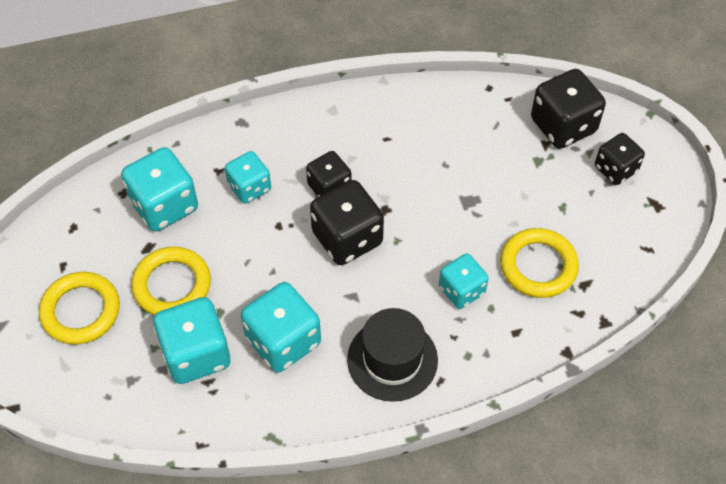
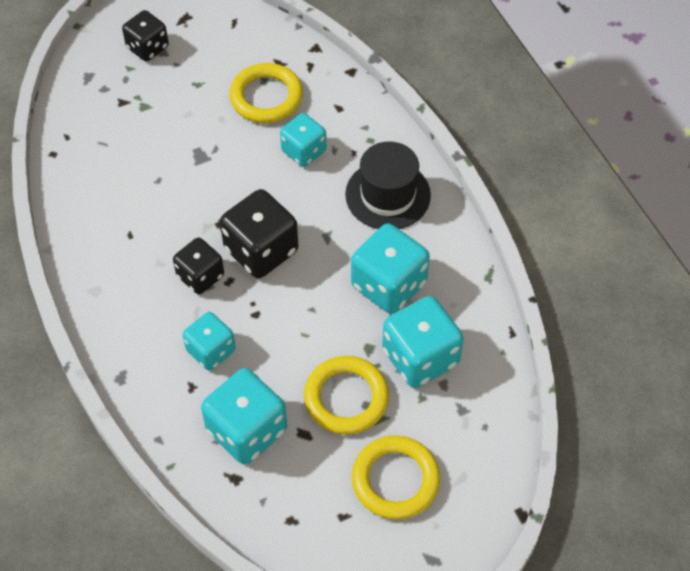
camera: 100 degrees left, 0 degrees up
(563, 126) = (98, 89): black dice -> none

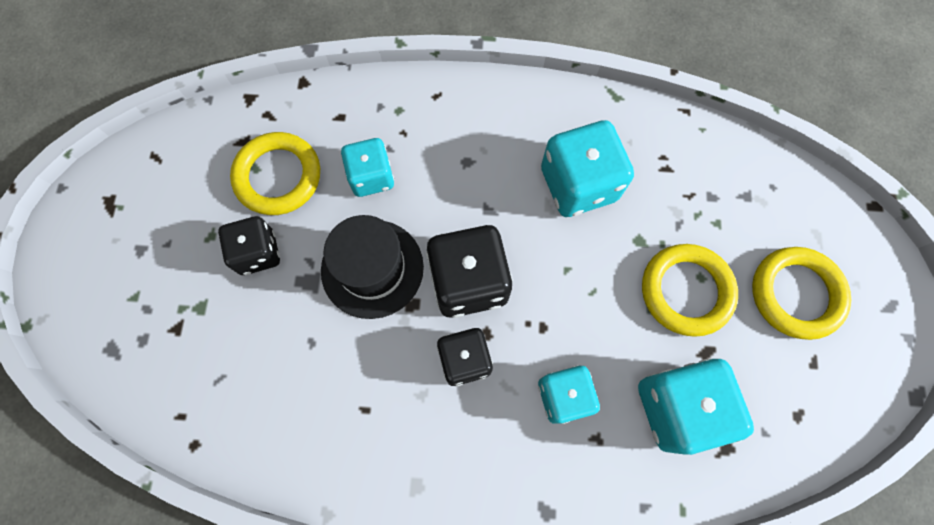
camera: 60 degrees left, 15 degrees up
(147, 47) = (120, 263): black dice -> black dice (258, 253)
(388, 195) = (474, 130): black hat -> black hat (372, 268)
(420, 357) = (673, 201): turquoise dice -> none

